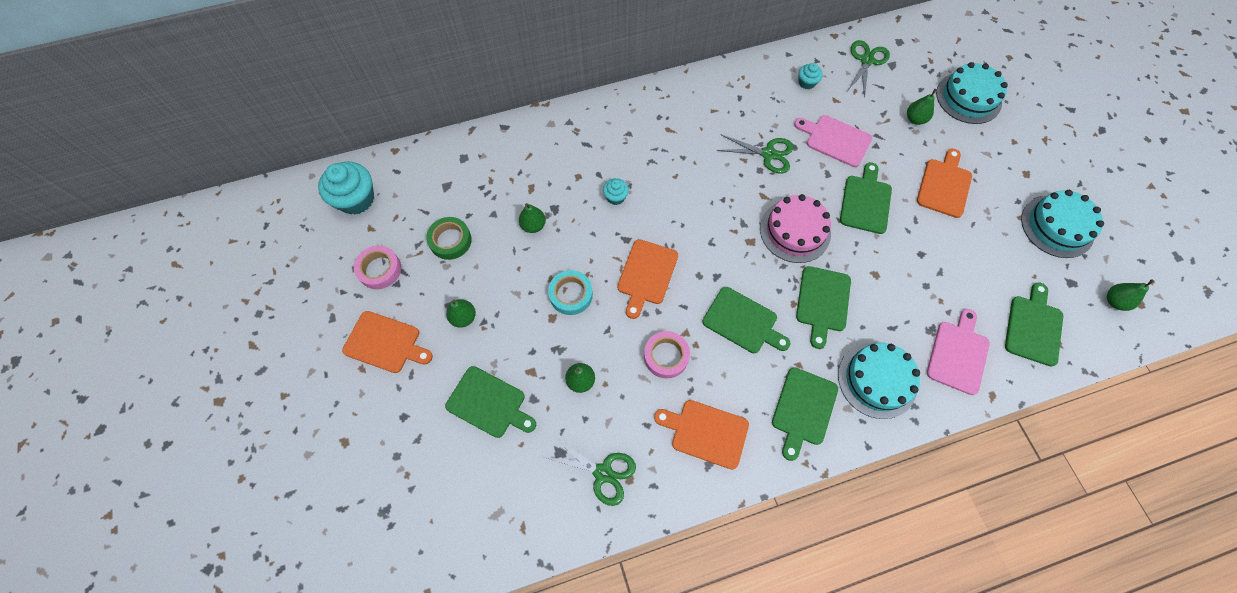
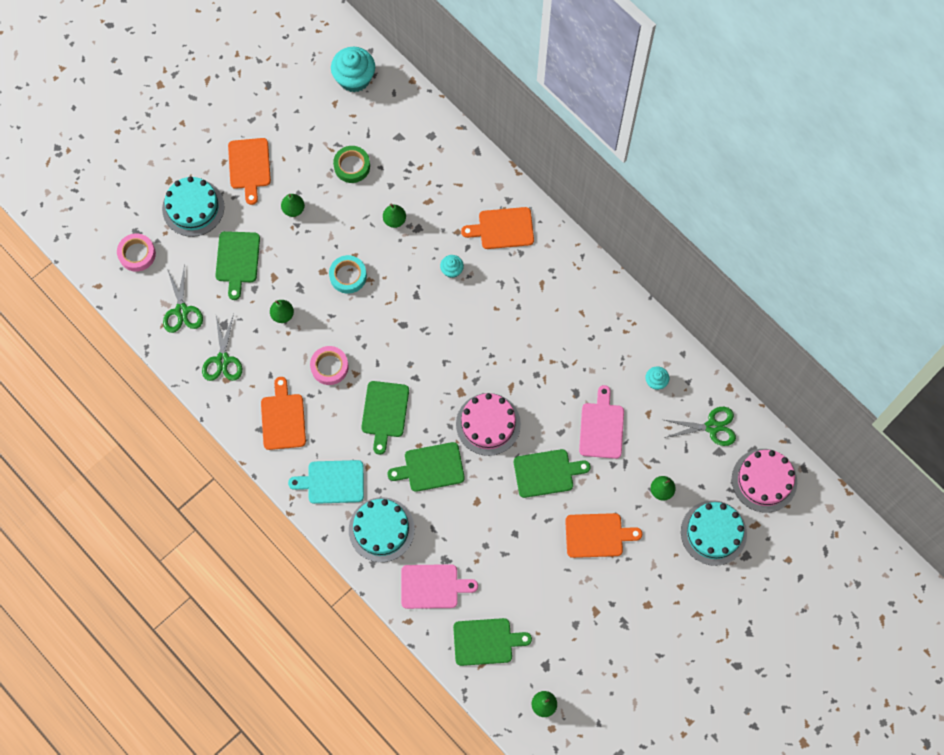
camera: 65 degrees right, 5 degrees up
(380, 269) = (304, 130): pink tape -> pink tape (137, 254)
(646, 275) = (391, 324): orange cutting board -> orange cutting board (503, 228)
(768, 154) = (557, 375): green scissors -> green scissors (181, 311)
(803, 409) = (332, 482): green cutting board -> turquoise cutting board
(930, 45) = (764, 480): none -> pink cake
(1057, 226) = (600, 643): turquoise cake -> turquoise cake (193, 207)

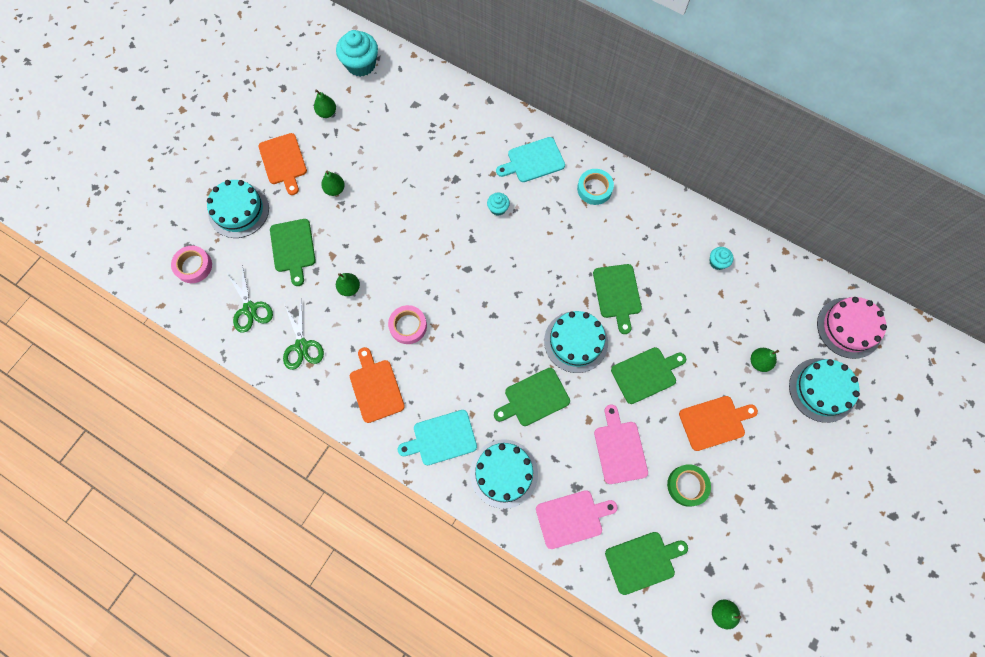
camera: 15 degrees left, 0 degrees up
(348, 276) = (402, 237): turquoise tape -> turquoise tape (594, 189)
(352, 166) = (379, 139): green tape -> green tape (687, 485)
(385, 412) = (474, 356): green cutting board -> green cutting board (617, 294)
(394, 220) = (432, 177): green pear -> green pear (327, 113)
(488, 424) = (576, 341): pink cake -> turquoise cake
(503, 228) = (533, 161): orange cutting board -> turquoise cutting board
(601, 427) = (683, 317): pink cutting board -> pink cutting board (619, 449)
(712, 427) = (783, 290): green scissors -> none

